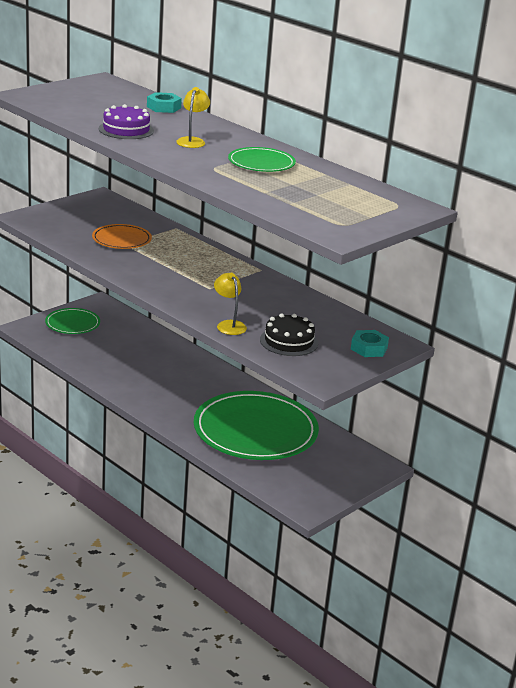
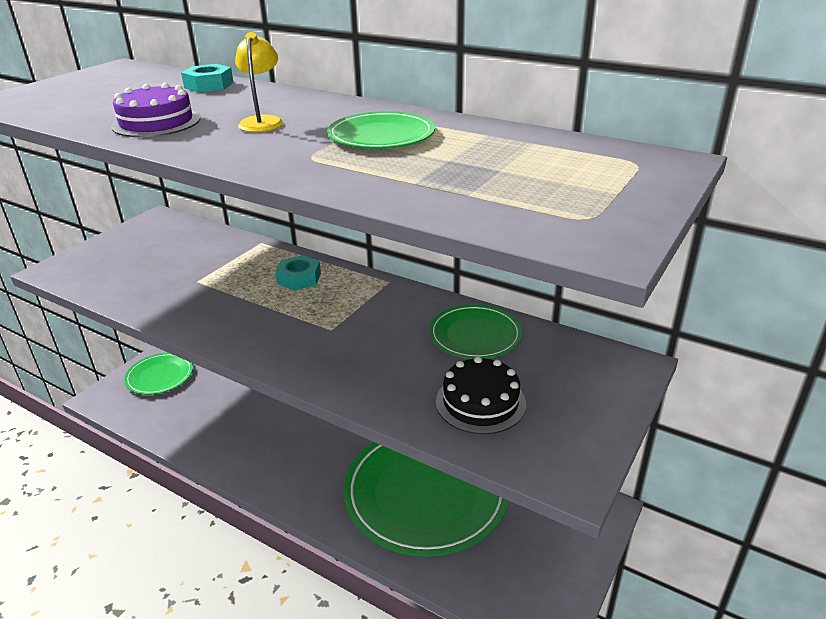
camera: 10 degrees left, 5 degrees up
(121, 239) = (193, 275): orange plate -> none
(229, 325) = (381, 392): yellow lamp -> none
(305, 310) = (475, 335): none -> green plate
(369, 348) = (597, 385): turquoise nut -> turquoise nut (299, 278)

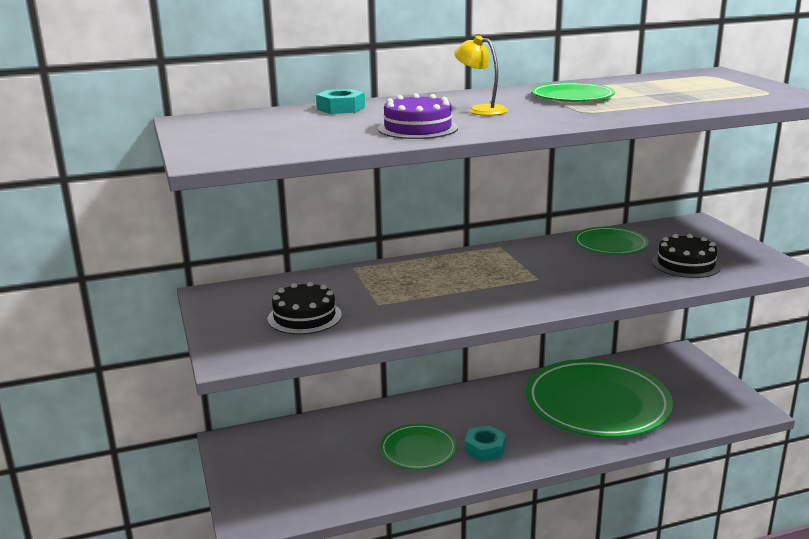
camera: 50 degrees left, 10 degrees down
(146, 264) = (304, 317): none -> black cake
(160, 376) = (269, 476): green plate -> green plate (418, 450)
(299, 278) = (443, 270): turquoise nut -> turquoise nut (485, 448)

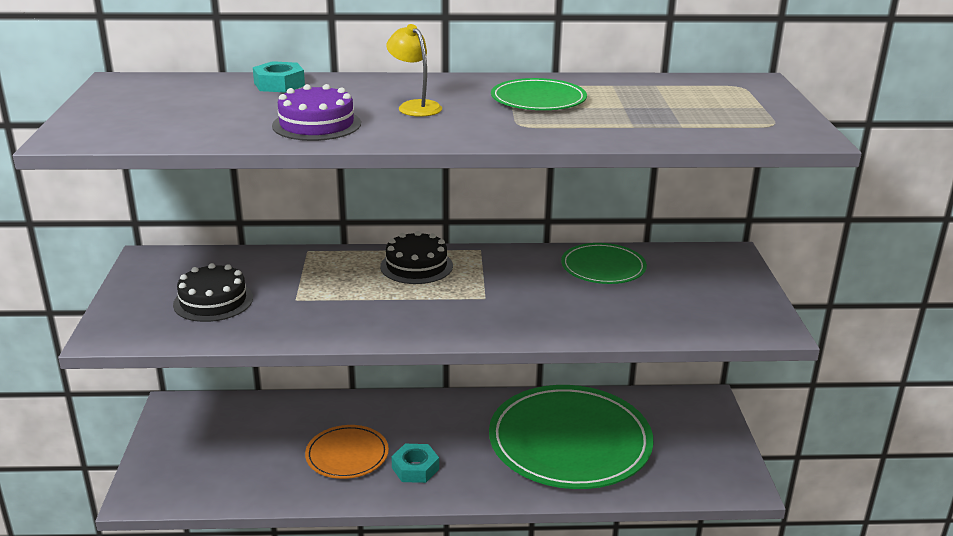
camera: 15 degrees right, 5 degrees up
(418, 450) = (347, 455): green plate -> orange plate
(685, 264) = (665, 308): black cake -> black cake (416, 266)

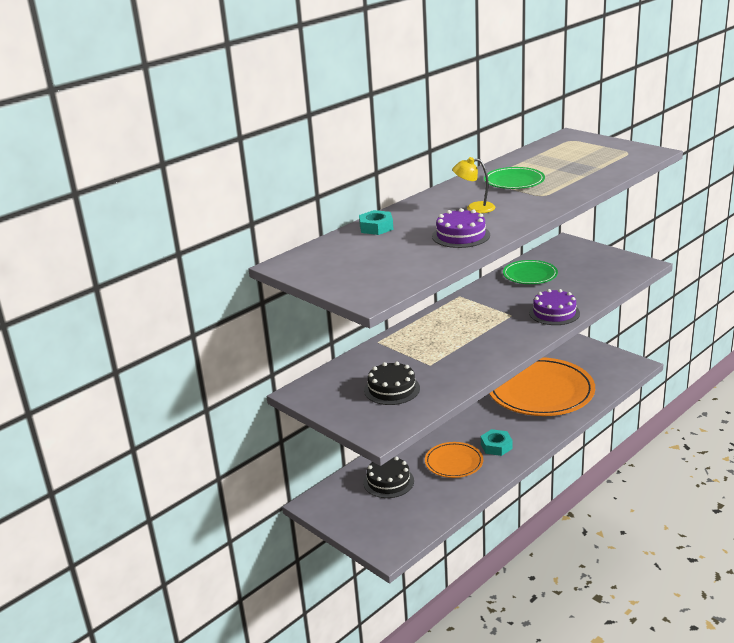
camera: 40 degrees left, 0 degrees up
(416, 266) = (449, 319): black cake -> black cake (388, 481)
(533, 322) = (554, 313): none -> purple cake
(570, 442) = (540, 391): green plate -> orange plate

